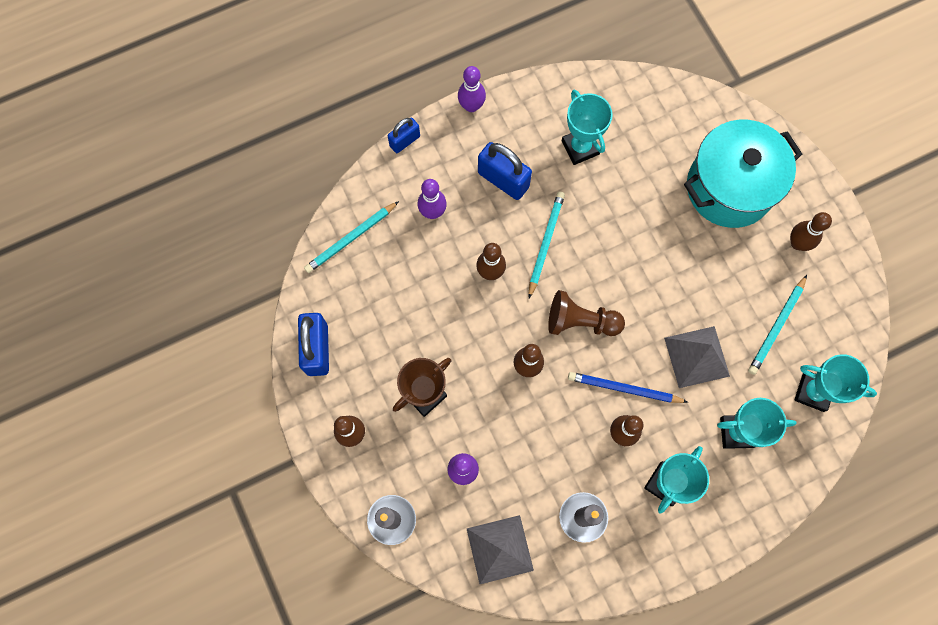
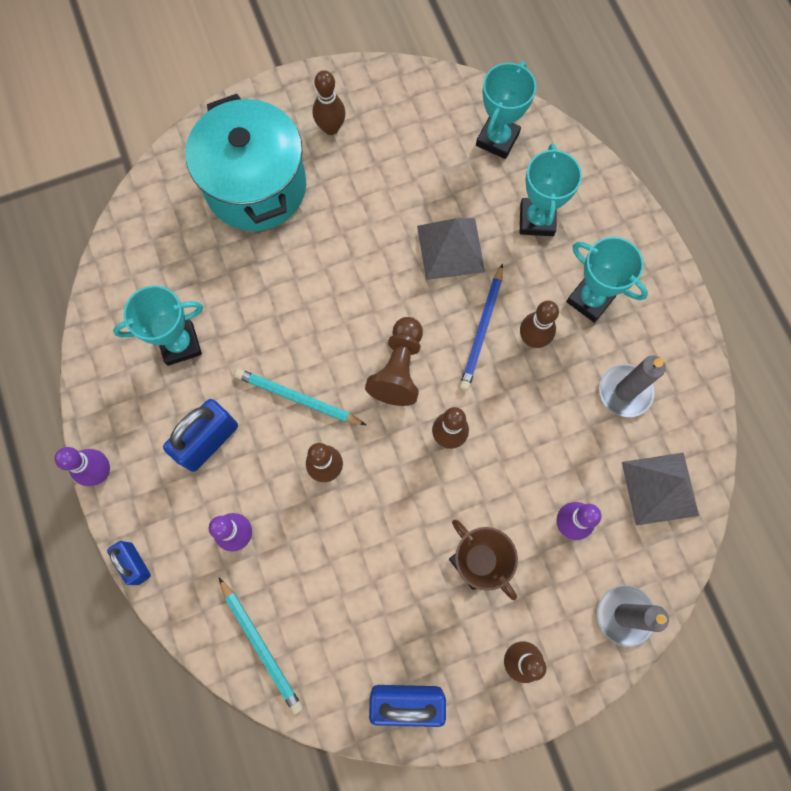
camera: 85 degrees left, 0 degrees up
(776, 326) = (423, 163): turquoise pencil -> none

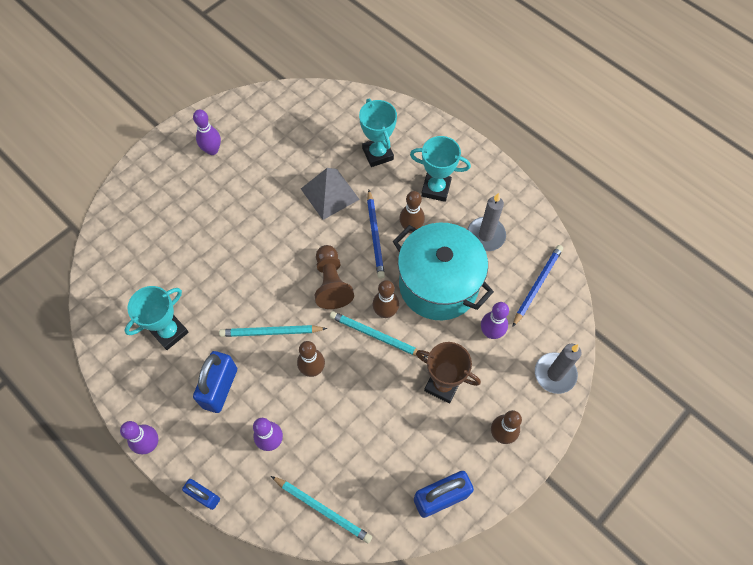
camera: 25 degrees left, 10 degrees down
(256, 187) = (177, 207): turquoise pot -> turquoise pot (438, 284)
(331, 128) = (212, 150): brown bowling pin -> purple bowling pin
(422, 461) = (376, 335): none -> turquoise pencil
(497, 139) = (328, 115): turquoise trophy -> none
(660, 488) = (537, 285): grey pyramid -> blue pencil

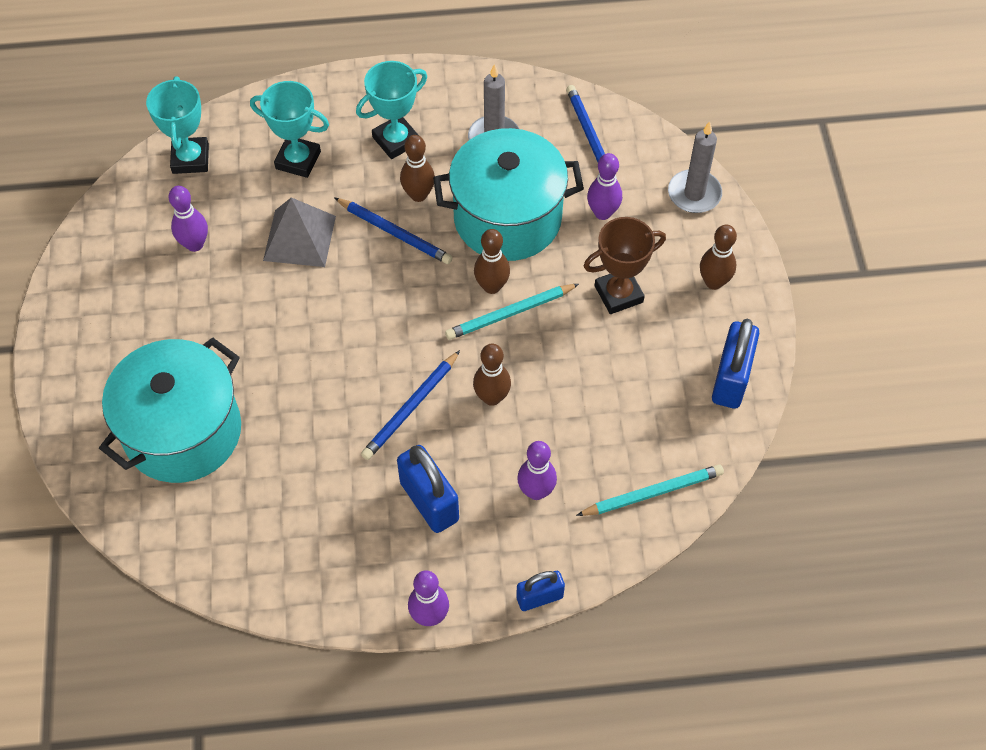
camera: 50 degrees left, 5 degrees down
(168, 235) = (183, 431): none -> turquoise pot
(169, 332) = (311, 509): turquoise trophy -> turquoise trophy (190, 159)
(212, 150) = (116, 312): purple bowling pin -> purple bowling pin (195, 244)
(271, 332) = (411, 407): turquoise pencil -> blue pencil
(331, 283) = (410, 311): brown pawn -> none

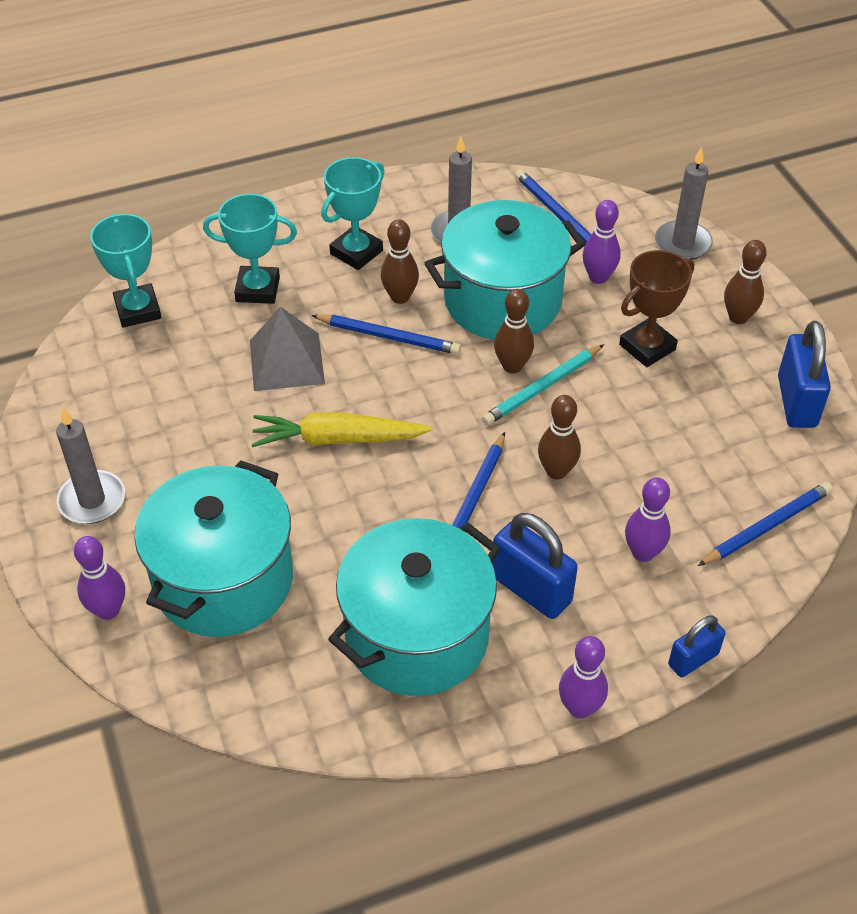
camera: 15 degrees left, 10 degrees down
(100, 334) = (92, 500): none -> grey candle
(195, 244) = (171, 390): purple bowling pin -> purple bowling pin (108, 610)
(317, 323) = (337, 439): none -> yellow carrot
(321, 519) = (417, 635): none -> turquoise pot
(652, 493) = (766, 527): turquoise pencil -> blue pencil

